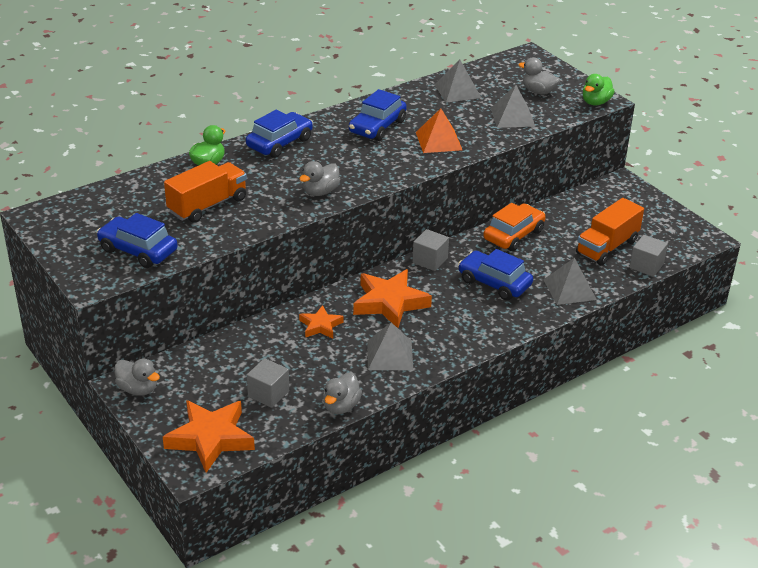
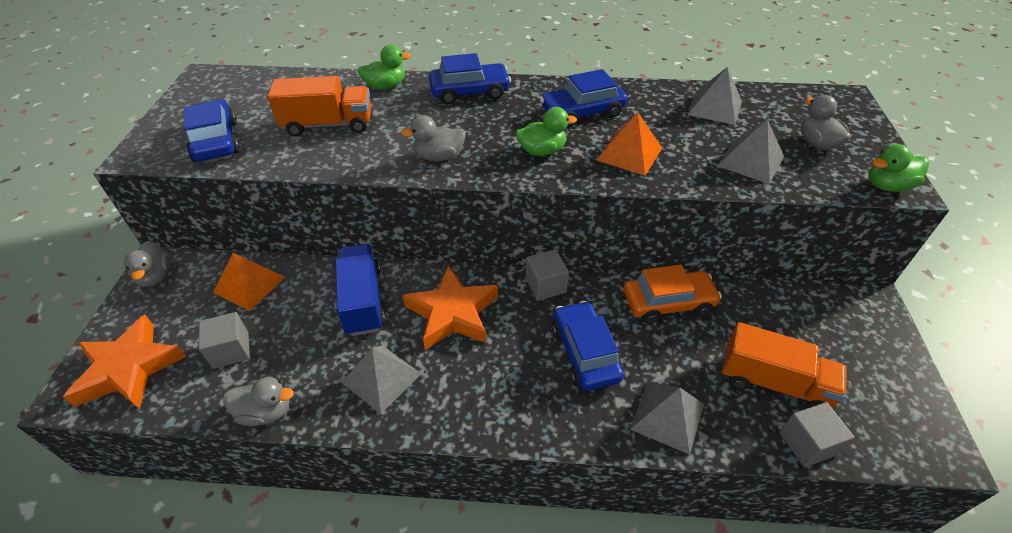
camera: 40 degrees right, 10 degrees up
(222, 357) = (249, 284): none -> orange pyramid
(320, 326) = (363, 301): orange star -> blue truck
(341, 406) = (266, 412): grey duck -> grey duck turned 150 degrees counterclockwise
(383, 161) = (542, 151): none -> green duck
(607, 247) = (773, 382): orange truck -> orange truck turned 150 degrees counterclockwise

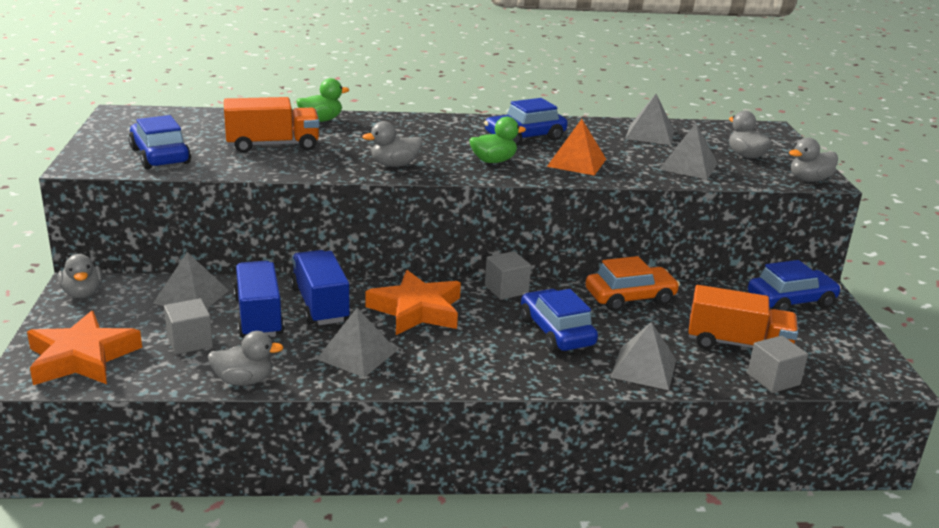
camera: 10 degrees left, 20 degrees down
(249, 284) = (191, 296): orange pyramid -> grey pyramid
(302, 317) = (259, 317): none -> blue truck
(470, 92) = (409, 124): blue car -> blue car (791, 301)
(887, 186) = (809, 180): green duck -> grey duck

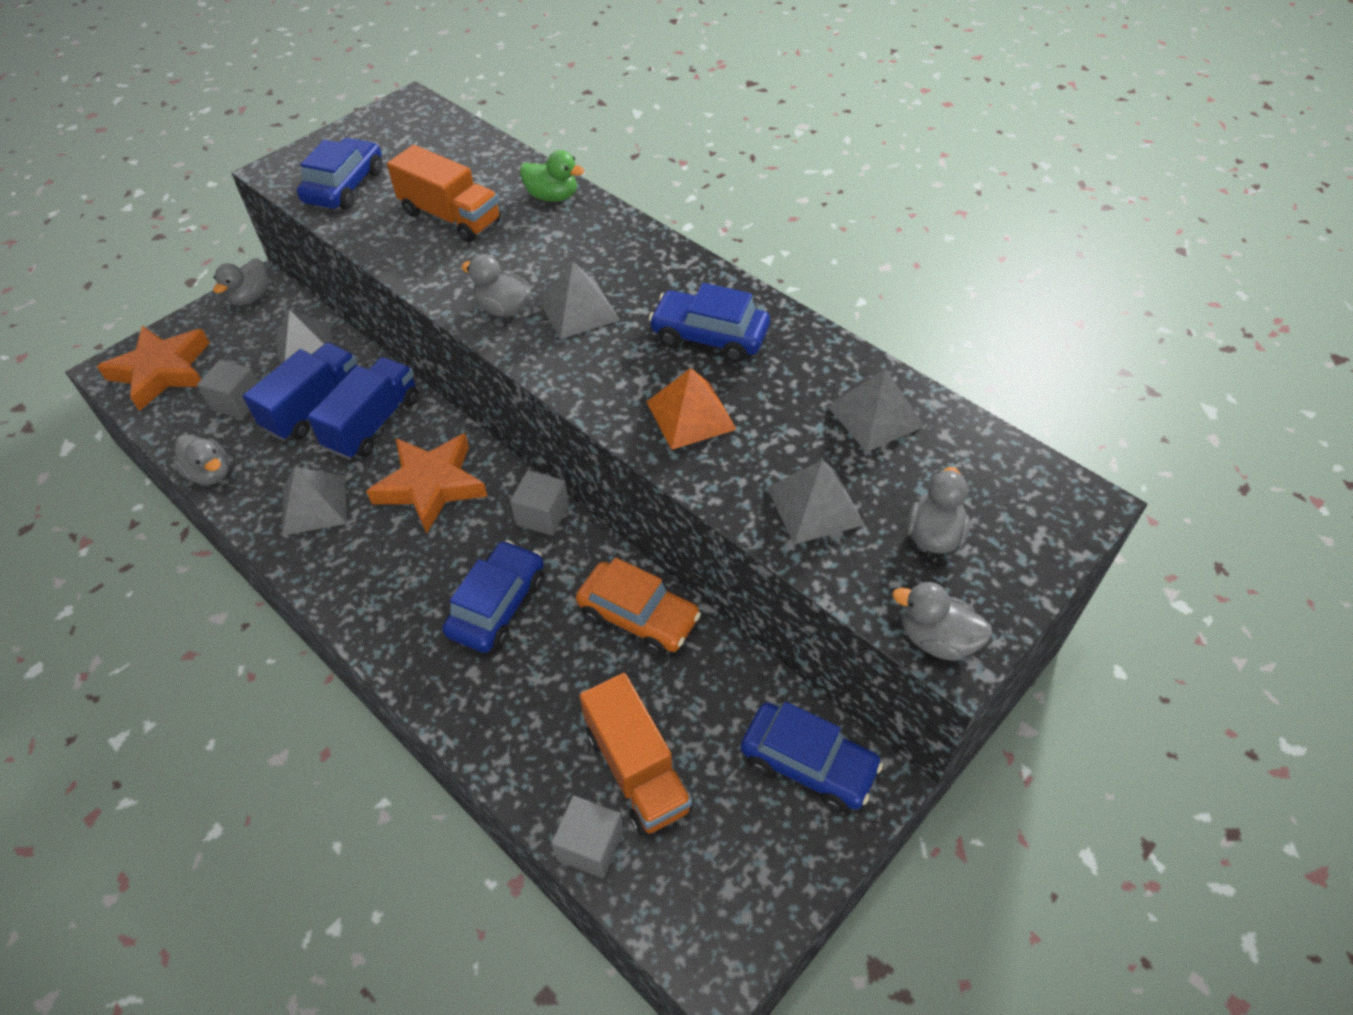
camera: 50 degrees right, 25 degrees up
(493, 161) = (606, 359): green duck -> none
(643, 368) = (496, 717): grey pyramid -> grey pyramid (578, 309)

